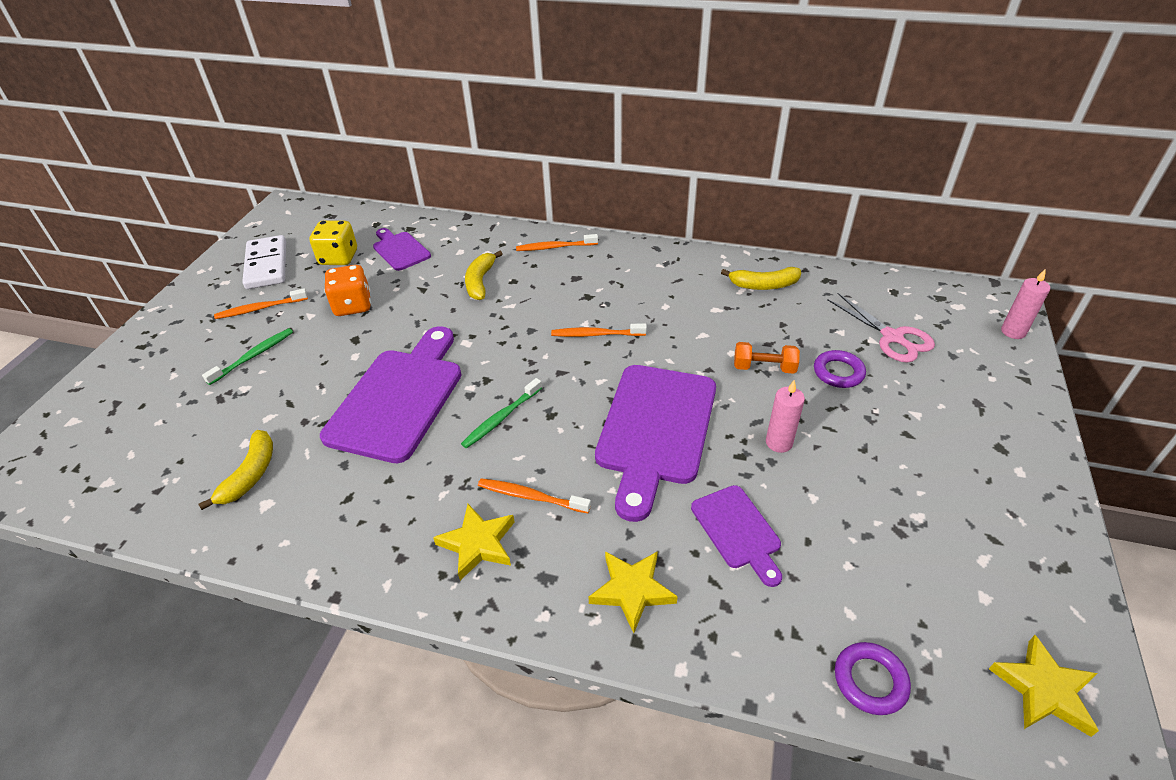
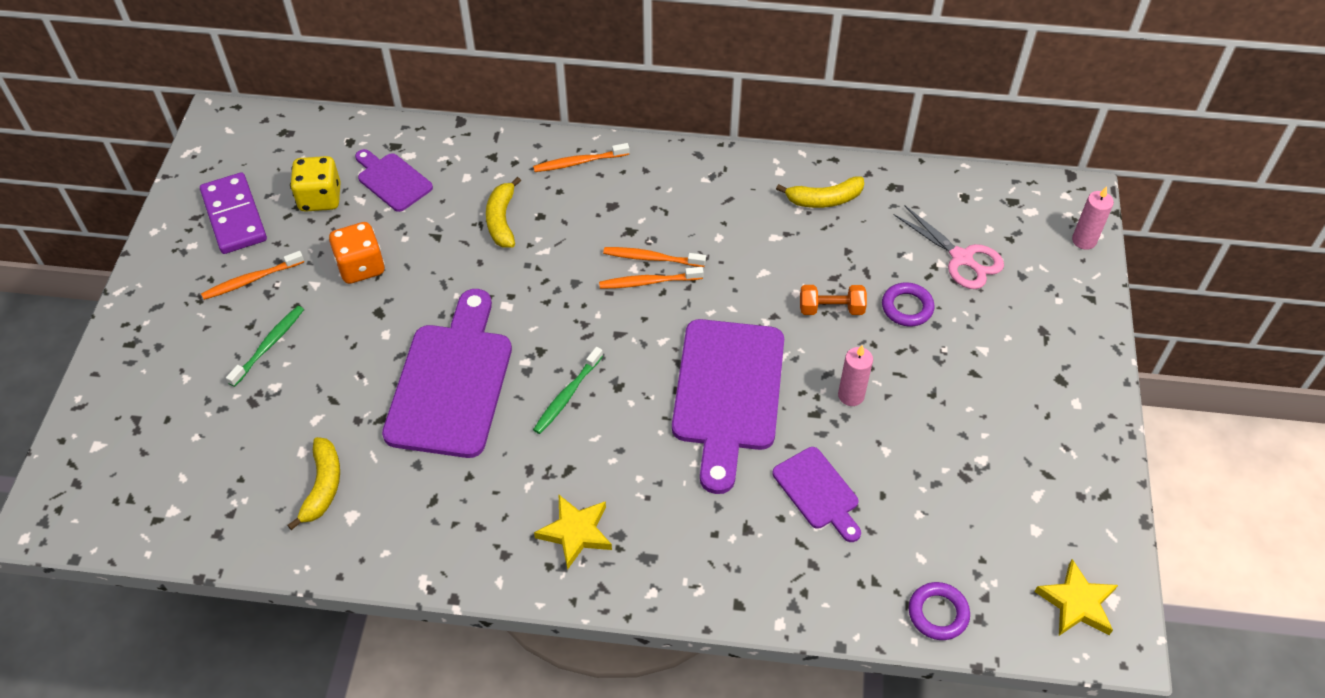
camera: 10 degrees left, 10 degrees up
(267, 265) = (234, 216): white domino -> purple domino
(531, 497) = (617, 479): orange toothbrush -> orange toothbrush (652, 258)
(632, 591) = (728, 560): yellow star -> none

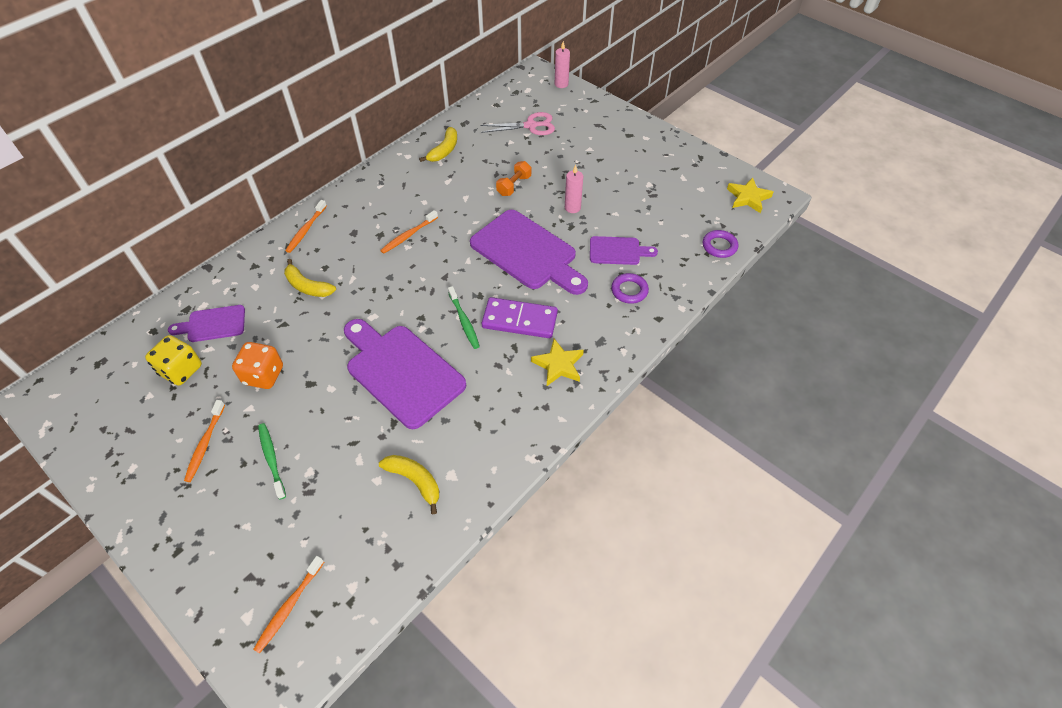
camera: 55 degrees left, 0 degrees up
(234, 216) = (137, 428): purple domino -> purple domino (520, 320)
(649, 282) = (423, 245): orange toothbrush -> orange toothbrush (289, 606)
(907, 307) = (540, 159): purple ring -> purple ring (629, 290)

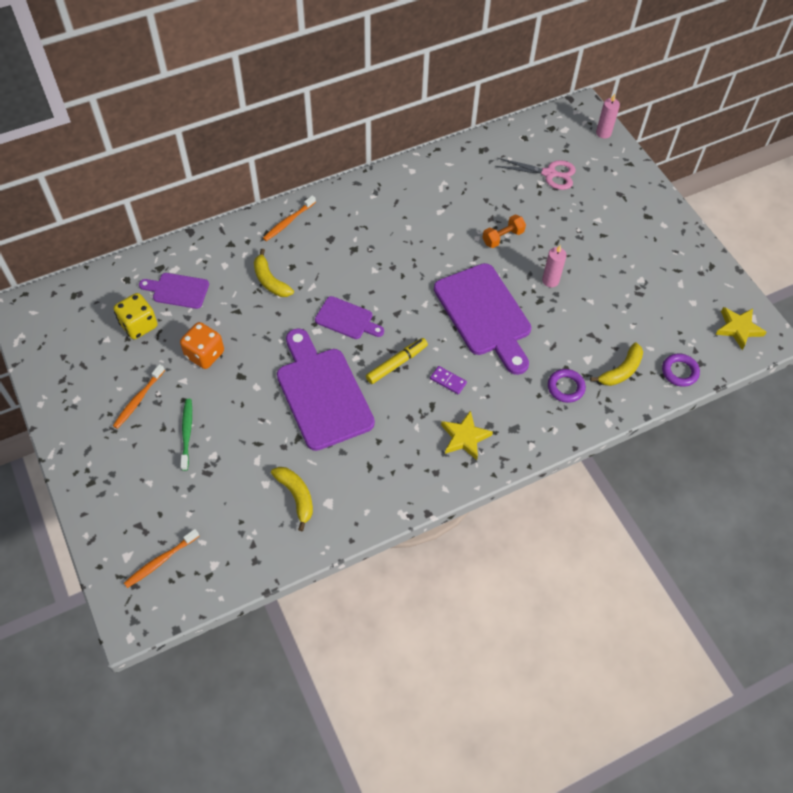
camera: 20 degrees right, 5 degrees up
(409, 235) = (380, 259): orange toothbrush -> none
(444, 150) = (450, 175): yellow banana -> yellow banana (621, 371)
(464, 321) = (396, 364): green toothbrush -> yellow marker
(520, 320) = (448, 381): purple domino -> purple domino, size x0.48
(618, 251) = (574, 342): purple cutting board -> purple cutting board (347, 319)

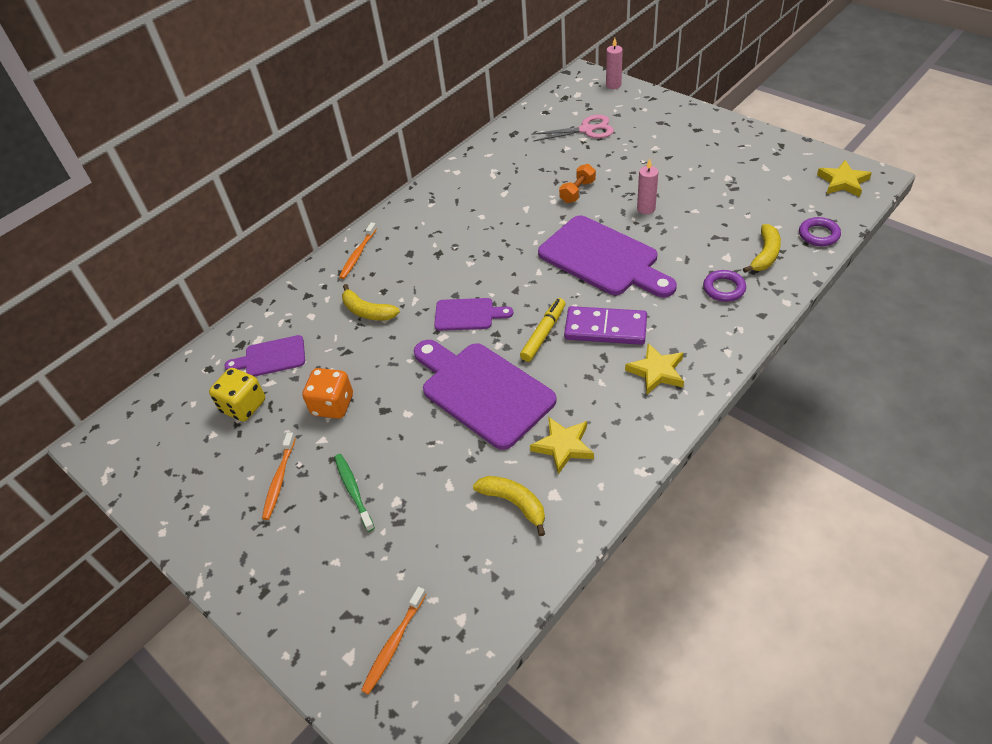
camera: 15 degrees left, 10 degrees down
(357, 467) = (563, 446): none -> yellow star
(448, 381) = (605, 328): purple domino -> purple domino, size x2.07

